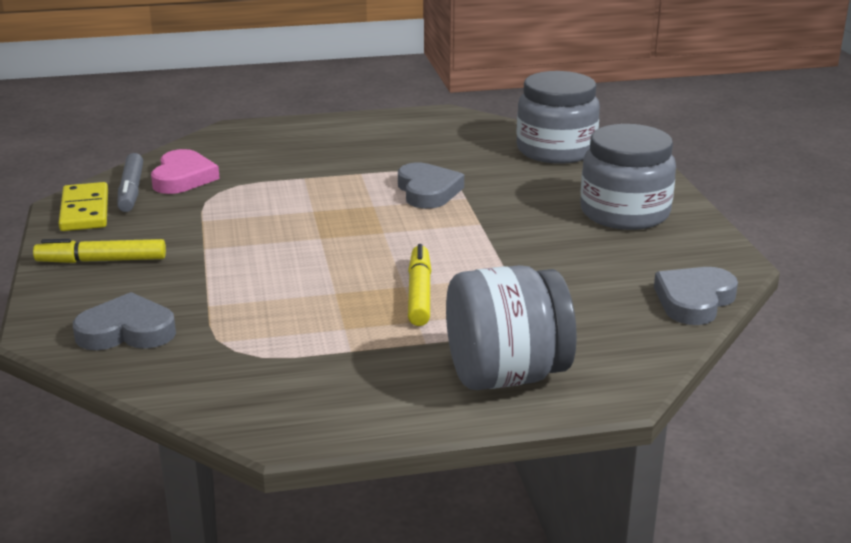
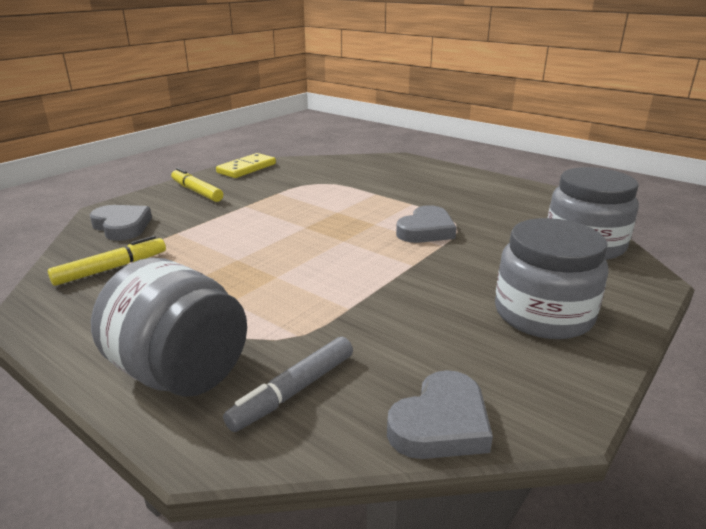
camera: 50 degrees right, 0 degrees up
(131, 190) = (285, 167): grey marker -> grey marker (294, 391)
(183, 178) = (320, 170): pink heart -> none
(419, 293) = (272, 286): yellow marker -> yellow marker (111, 268)
(694, 300) = (441, 423): grey heart -> grey heart turned 135 degrees clockwise

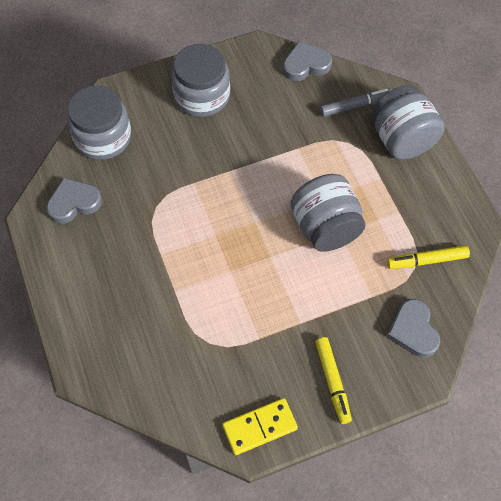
camera: 150 degrees left, 35 degrees up
(257, 257) = (325, 227): none -> grey jar
(426, 230) = (187, 206): grey heart -> grey heart (74, 203)

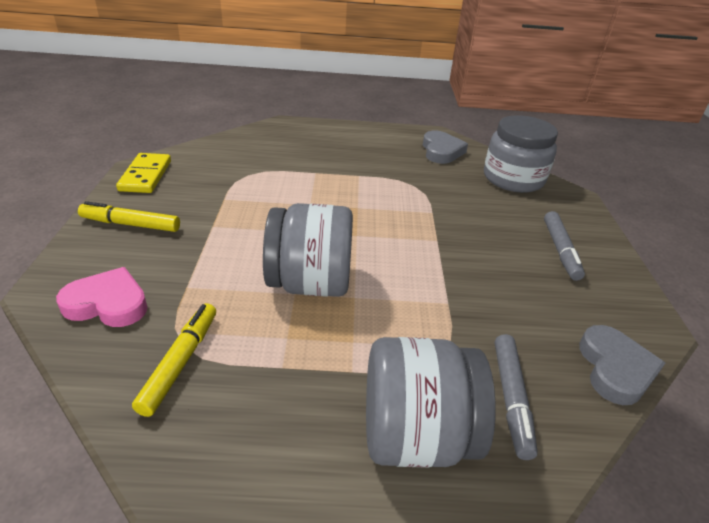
camera: 110 degrees right, 25 degrees down
(202, 96) = (560, 250): grey jar -> grey marker
(413, 331) = (108, 303): grey heart -> pink heart

